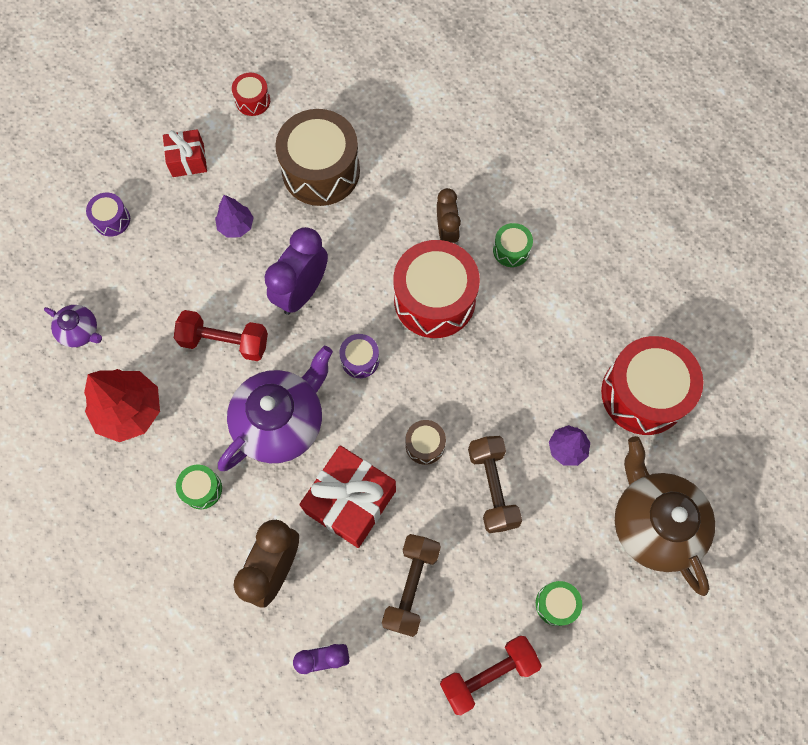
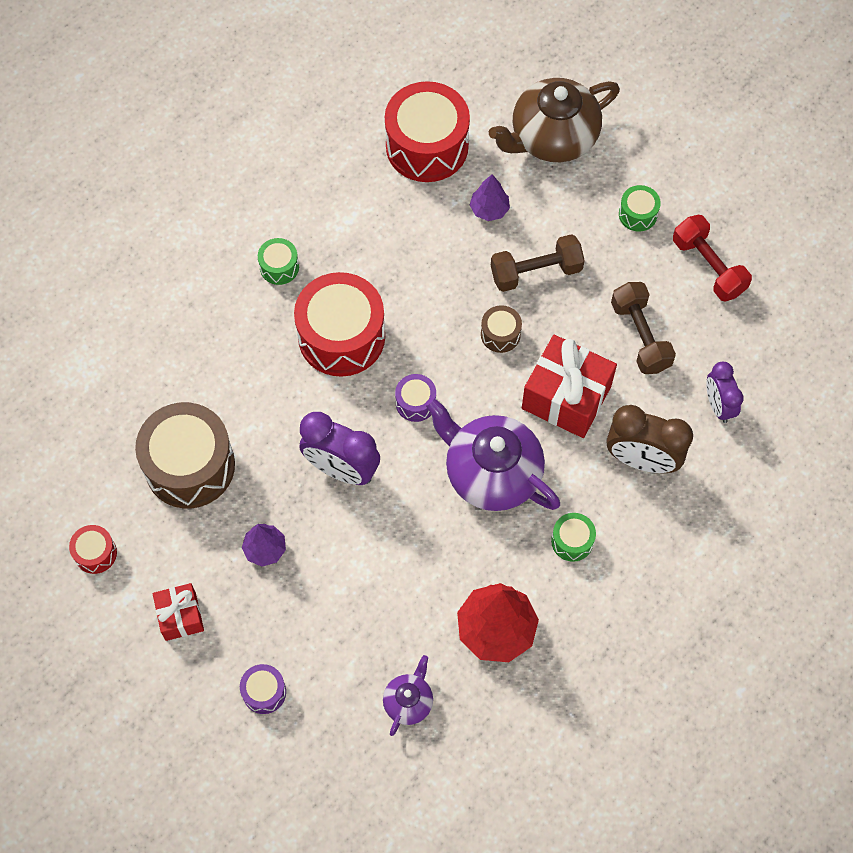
camera: 95 degrees left, 5 degrees down
(224, 341) = (407, 542): red dumbbell -> none
(411, 586) = (640, 336): brown dumbbell -> brown dumbbell turned 60 degrees clockwise
(446, 232) = (261, 330): brown clock -> none

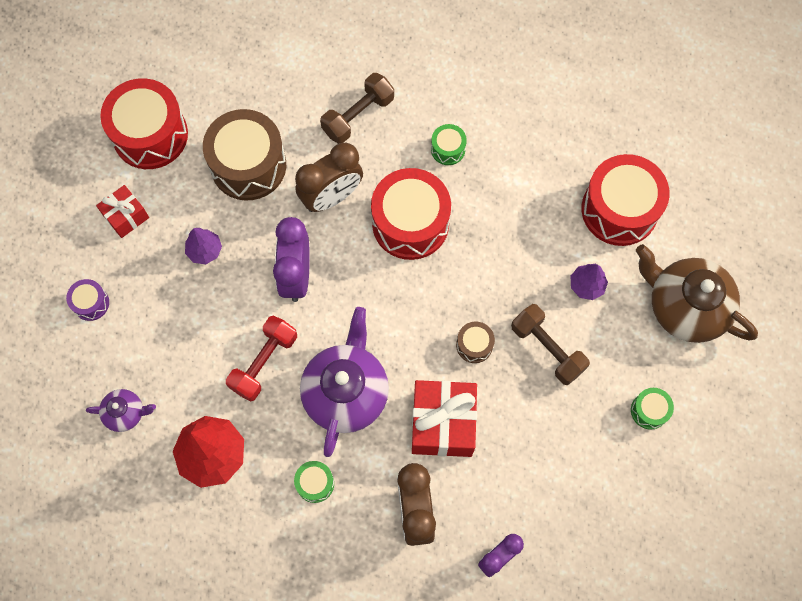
camera: 65 degrees right, 5 degrees up
(95, 553) = (150, 135): red drum -> red drum, size x2.18
(271, 398) = (331, 197): none -> brown clock
(415, 403) = (380, 306): purple drum -> none
(640, 336) = (531, 462): brown dumbbell -> brown dumbbell (358, 116)
(708, 267) = (630, 494): red dumbbell -> red dumbbell (264, 362)

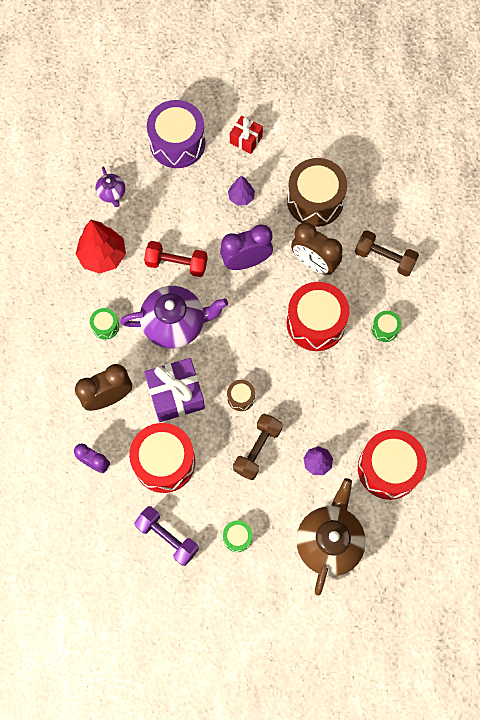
camera: 70 degrees right, 0 degrees up
(91, 303) = (177, 143): purple drum -> purple drum, size x2.18
(150, 135) = (311, 131): red drum -> red drum (164, 462)
(443, 424) = (176, 395): red gift -> purple gift
(624, 496) = (167, 537): none -> purple dumbbell

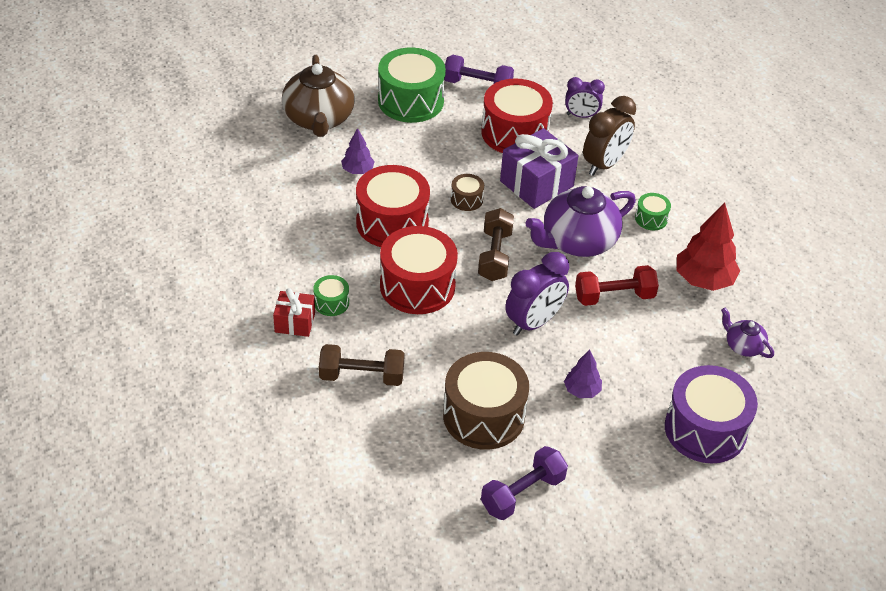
camera: 155 degrees right, 25 degrees down
(237, 537) = (410, 101): green drum -> green drum, size x2.18
(246, 139) = (618, 463): red gift -> red gift (295, 322)
(257, 449) = (425, 164): brown dumbbell -> brown dumbbell (494, 255)
(314, 263) = (449, 345): brown clock -> none
(315, 140) = (522, 493): none -> purple dumbbell
(388, 468) = (279, 184): red drum -> red drum (392, 223)

